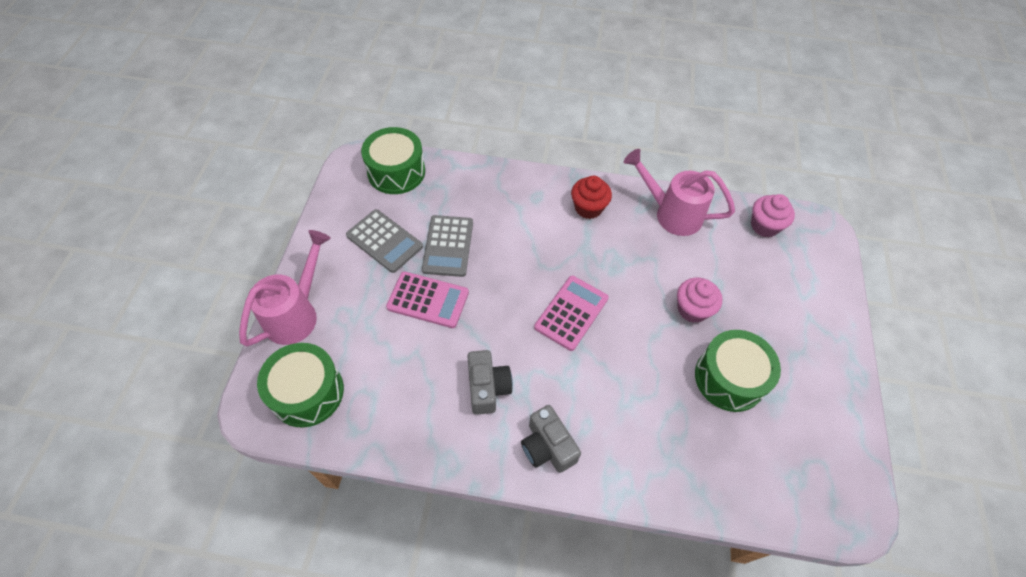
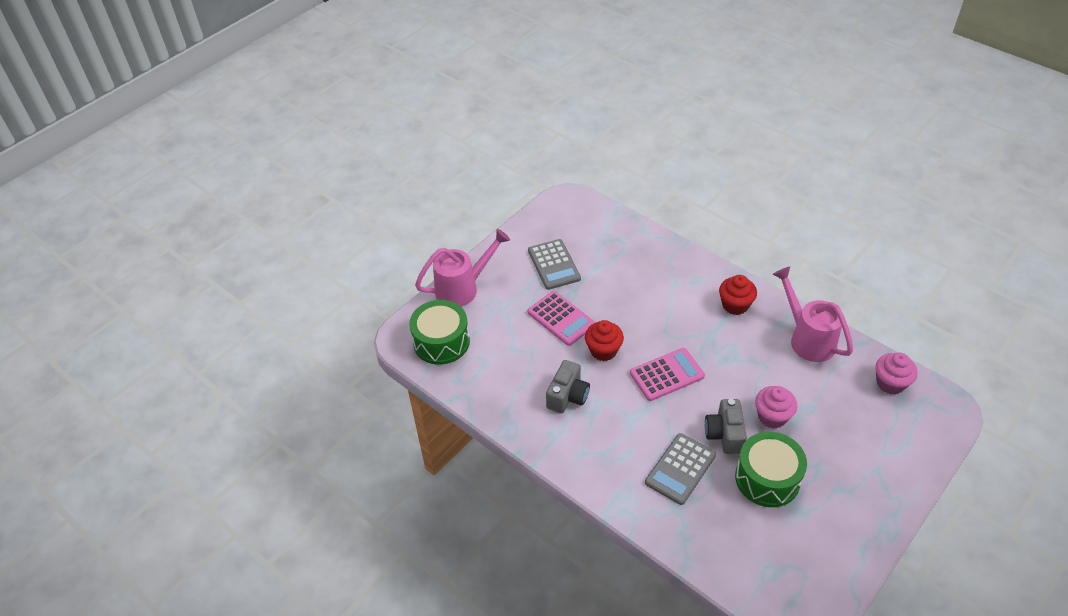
camera: 35 degrees right, 10 degrees down
(396, 172) = (593, 218): green drum -> none
(448, 246) = (600, 287): grey calculator -> grey calculator (680, 469)
(493, 316) = (603, 350): none -> red cupcake
(547, 446) = (587, 454): grey camera -> grey camera (724, 434)

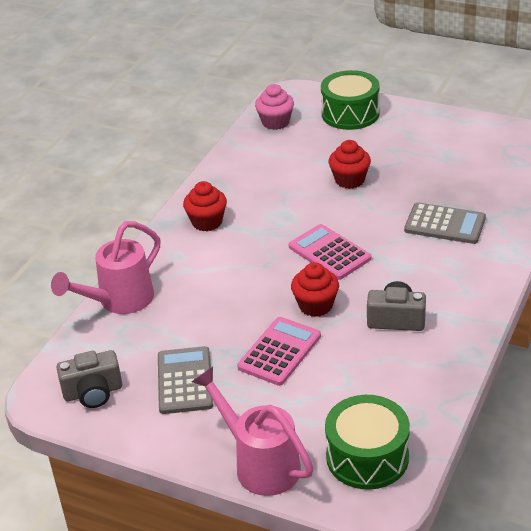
camera: 105 degrees left, 10 degrees down
(554, 265) = (185, 381): grey calculator -> grey calculator turned 60 degrees counterclockwise
(724, 434) = (387, 204): grey camera -> grey camera (93, 392)
(767, 478) = (423, 174): green drum -> green drum (350, 114)
(772, 416) = (349, 180): pink cupcake -> red cupcake
(807, 338) = (238, 171): pink watering can -> pink watering can (119, 301)

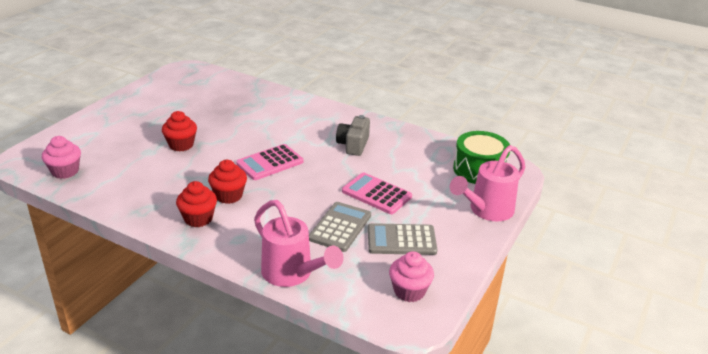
camera: 90 degrees left, 5 degrees down
(93, 392) = (409, 291): grey camera -> pink cupcake
(315, 305) = (329, 174): red cupcake -> red cupcake (229, 196)
(350, 114) = (84, 134): green drum -> none
(445, 224) = (258, 115): grey calculator -> grey calculator (340, 227)

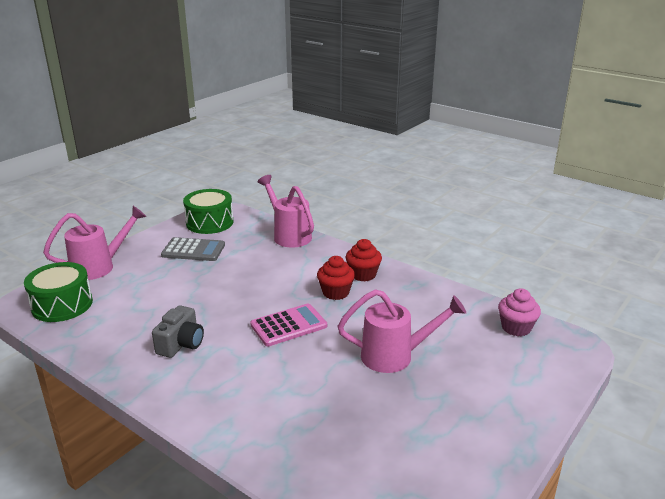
camera: 170 degrees left, 5 degrees down
(181, 145) = (395, 356): red cupcake -> pink watering can
(340, 227) = (239, 261): grey calculator -> none
(376, 194) = (190, 286): pink calculator -> none
(409, 291) = (209, 222): pink cupcake -> green drum

